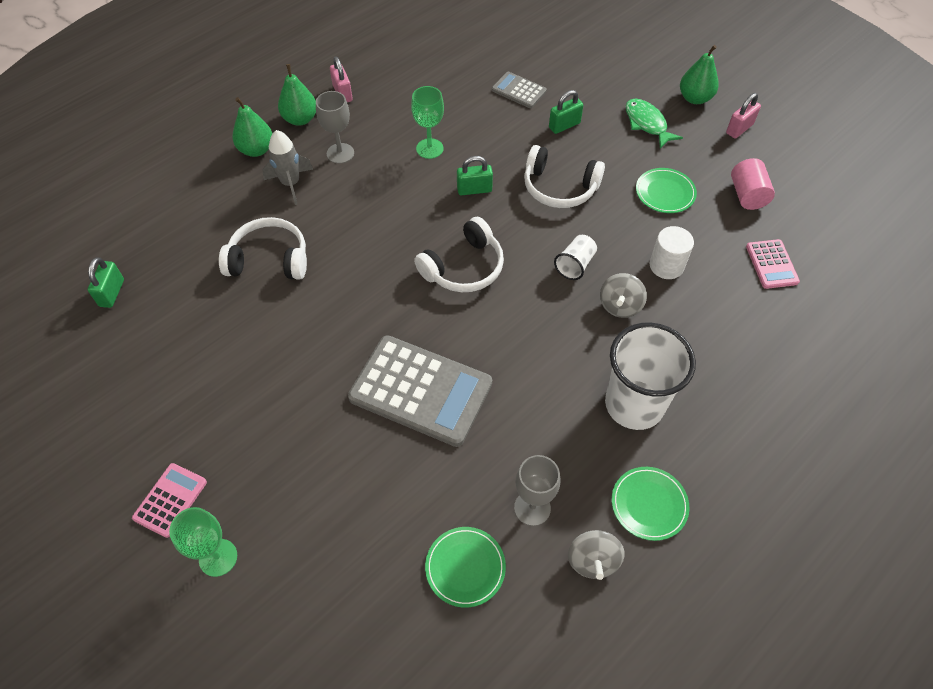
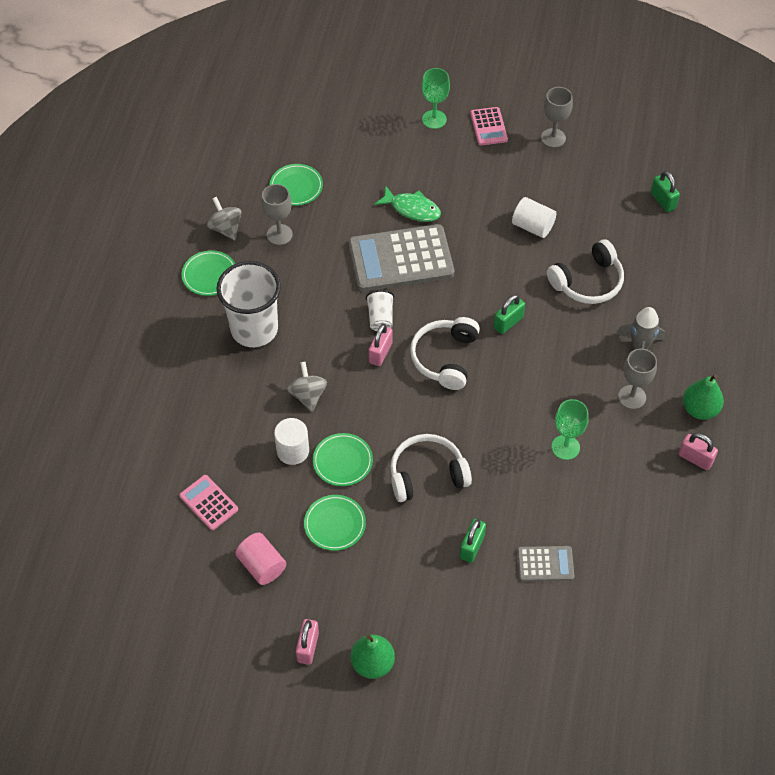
camera: 145 degrees right, 0 degrees up
(122, 434) = (553, 138): none -> grey goblet
(256, 150) = (699, 359): green pear -> none
(257, 344) = (532, 226): none -> white cylinder
(474, 189) = (494, 429): green padlock -> green padlock (508, 322)
(520, 306) = (380, 353): none -> pink padlock
(575, 265) = (364, 409): white cup -> white cup (380, 318)
(625, 234) = (342, 461): none -> green plate
(647, 124) = (398, 597): green fish -> green fish (412, 209)

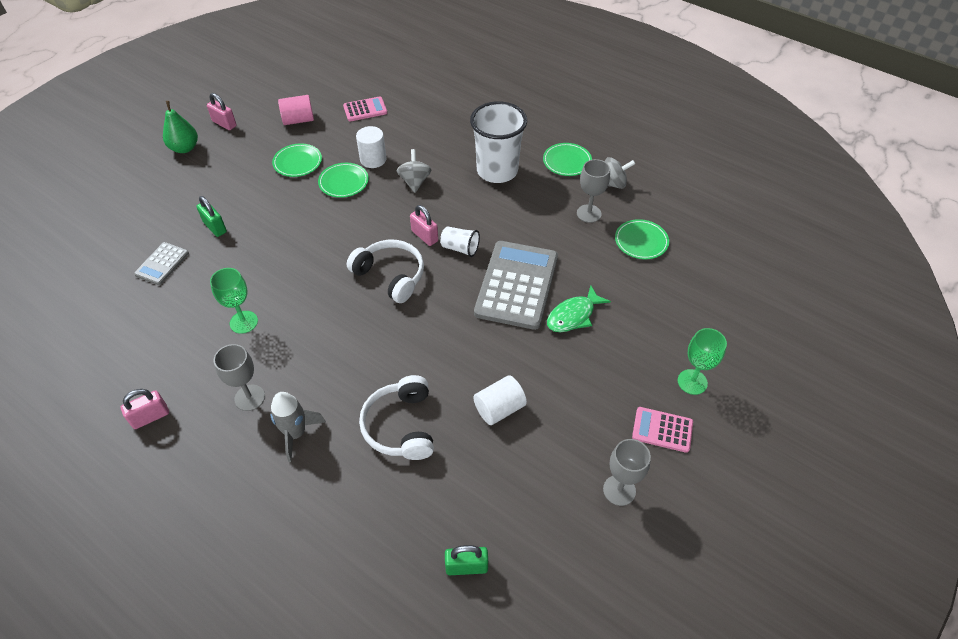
camera: 115 degrees right, 5 degrees down
(308, 395) = (415, 181): grey spinning top -> grey spinning top turned 105 degrees counterclockwise
(427, 474) = (294, 224): white headphones -> none
(508, 322) = (396, 336): green padlock -> none
(699, 409) = (192, 450): green pear -> none

